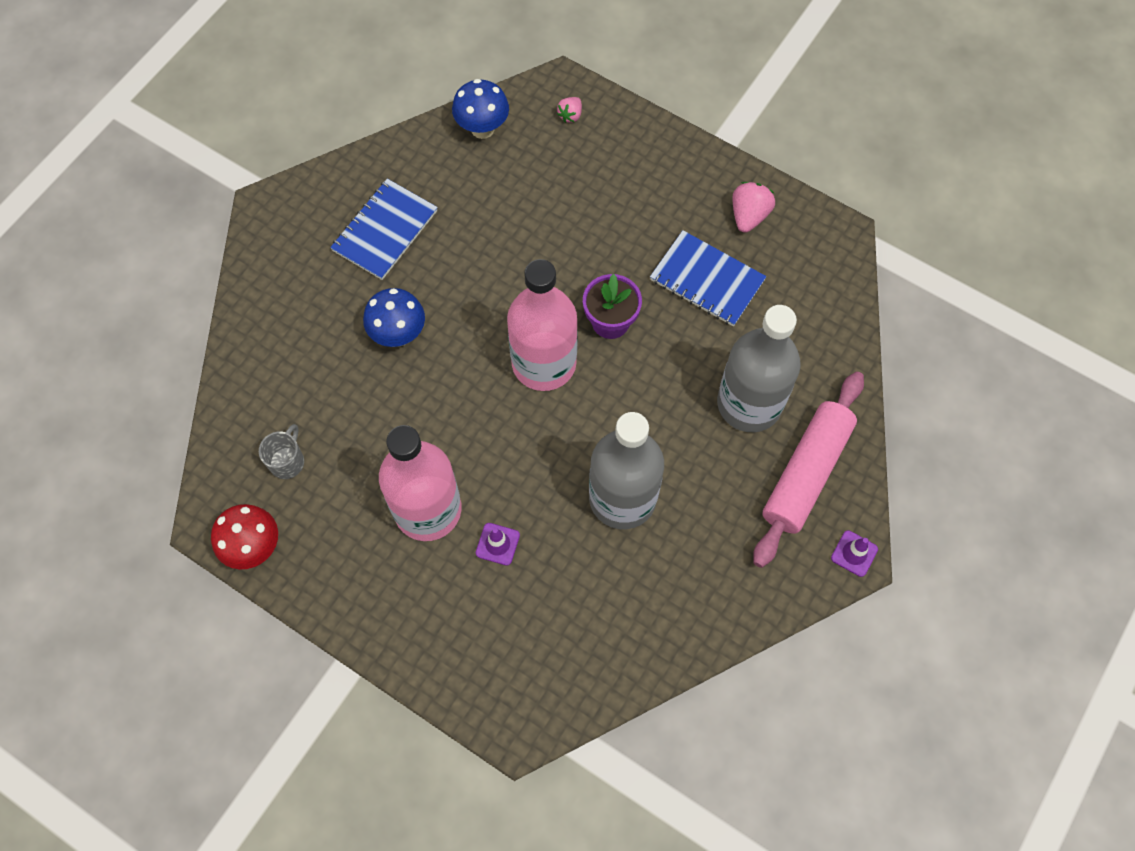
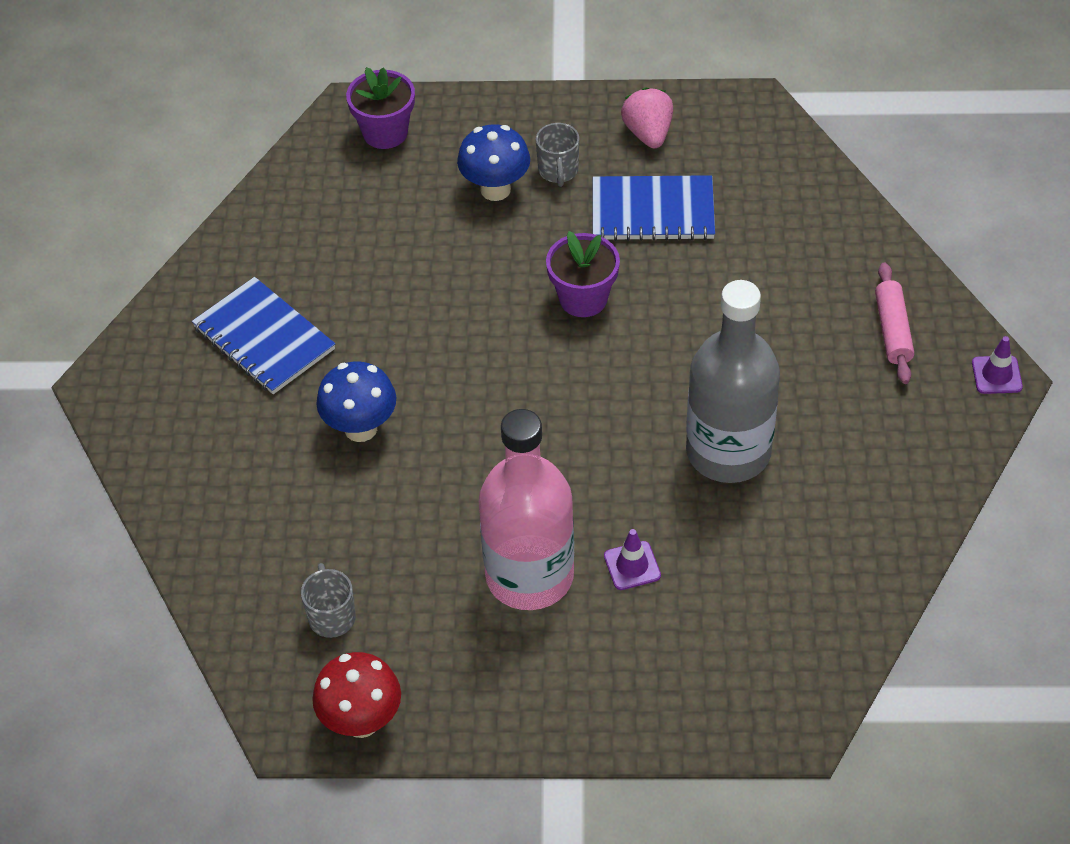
camera: 30 degrees left, 15 degrees down
(385, 231) = (264, 338): blue notebook -> blue notebook turned 45 degrees counterclockwise
(482, 129) = (297, 190): blue mushroom -> blue mushroom (495, 189)
(544, 363) = (543, 372): pink bottle -> none
(570, 115) = (385, 132): pink strawberry -> purple flower pot
(665, 211) = (558, 171): none -> grey mug
(749, 403) = (786, 299): grey bottle -> none
(806, 473) = (892, 330): pink rolling pin -> pink rolling pin, size x0.54

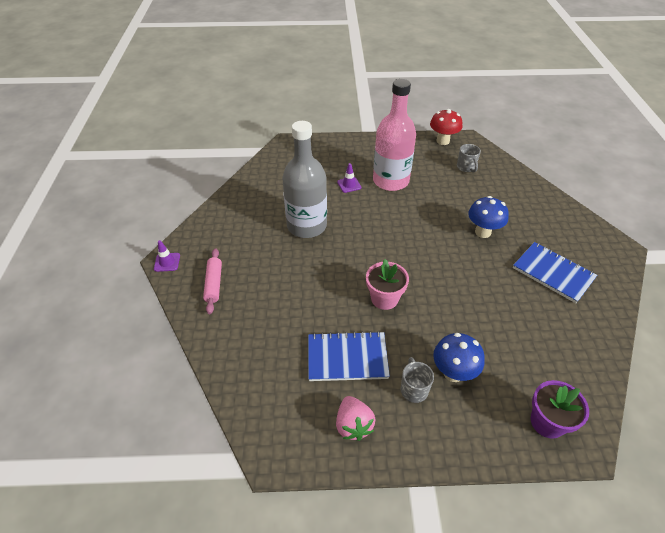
camera: 175 degrees right, 5 degrees down
(583, 298) = (384, 298): purple flower pot -> pink flower pot

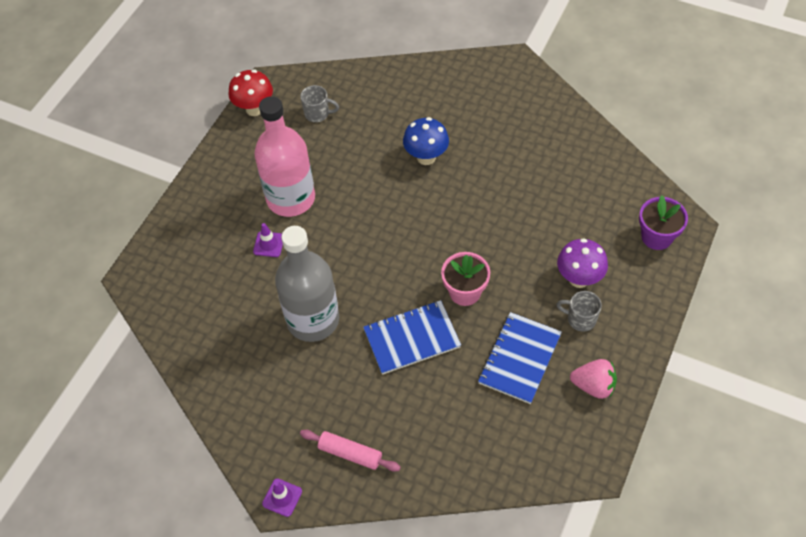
camera: 60 degrees left, 10 degrees up
(453, 373) = (579, 279): blue mushroom -> purple mushroom
(553, 273) = (512, 133): blue notebook -> blue notebook (412, 338)

